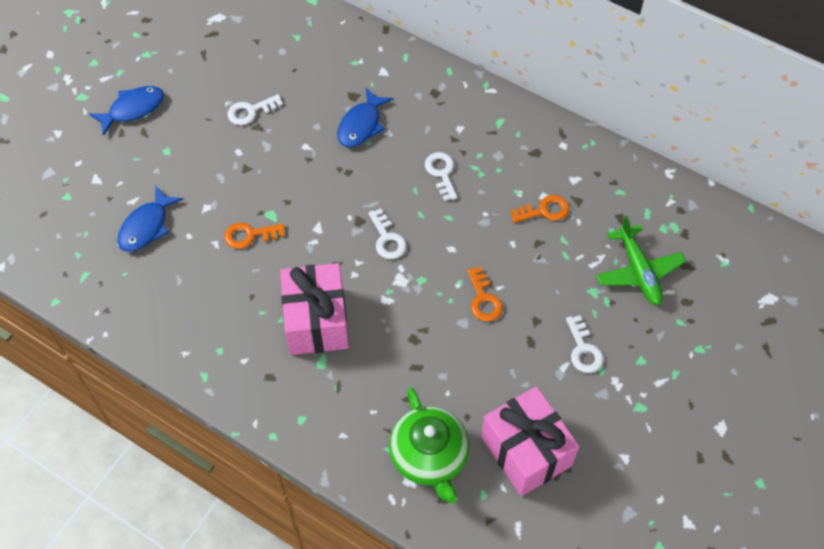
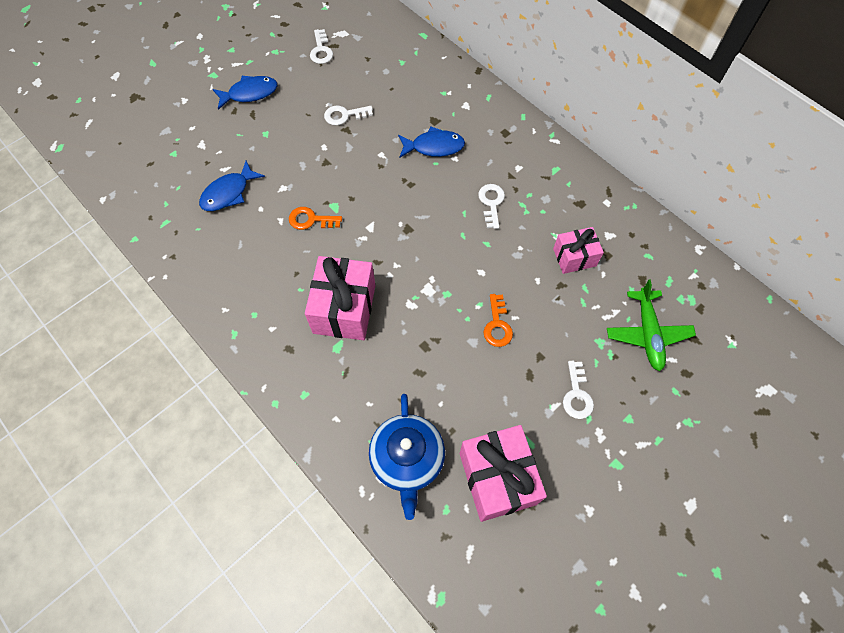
camera: 15 degrees right, 5 degrees up
(361, 125) = (434, 147): blue fish -> blue fish turned 135 degrees counterclockwise
(387, 239) = (427, 250): white key -> white key (321, 50)
(429, 456) = (407, 459): green teapot -> blue teapot
(544, 210) = (574, 257): orange key -> pink gift

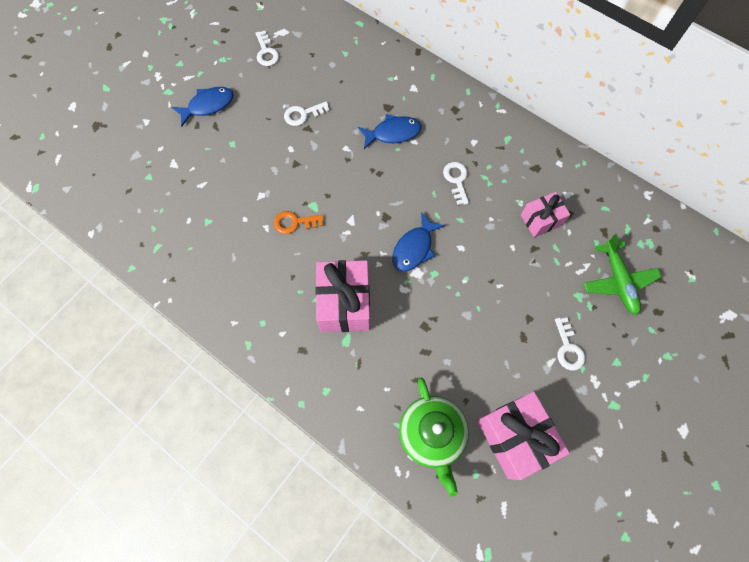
camera: 10 degrees left, 5 degrees up
(228, 193) = (211, 208): blue fish -> blue fish (414, 248)
(407, 459) = (432, 434): blue teapot -> green teapot
(497, 325) = (485, 295): orange key -> none

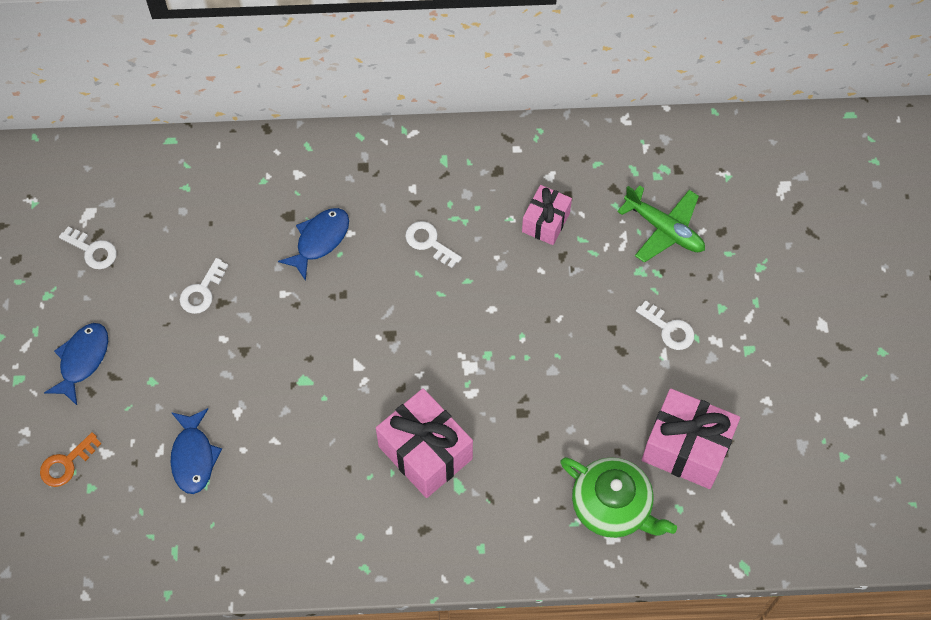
camera: 40 degrees left, 5 degrees down
(294, 222) = (300, 412): orange key -> orange key (66, 464)
(414, 248) = (446, 344): blue fish -> blue fish (193, 457)

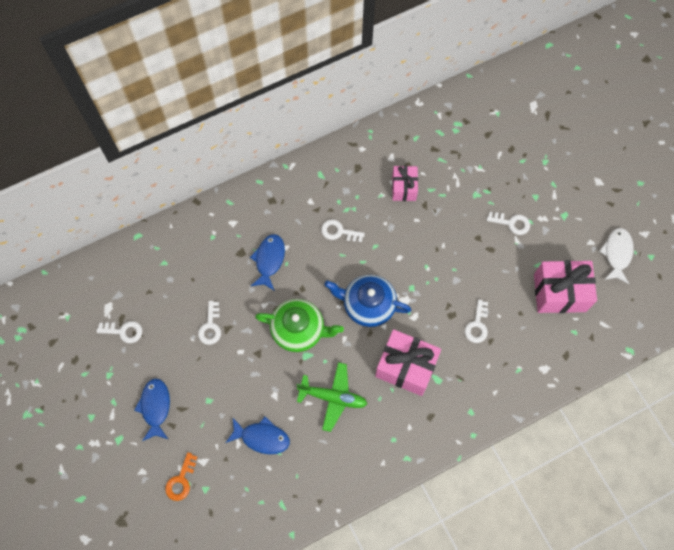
camera: 25 degrees left, 5 degrees up
(193, 457) = (262, 437): blue fish -> blue fish turned 45 degrees counterclockwise
(417, 351) = (367, 305): none -> blue teapot
(550, 441) = (477, 325): none -> white key
(612, 506) = (535, 349): green teapot -> green teapot (299, 330)
(664, 229) = (477, 162): green plane -> green plane (333, 397)
(796, 432) = (617, 254): none -> white fish

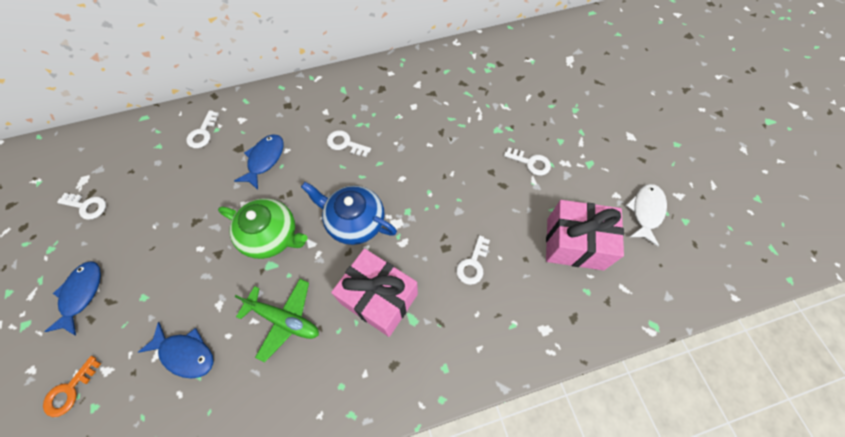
camera: 10 degrees right, 5 degrees down
(210, 326) = (178, 216): white key -> white key (202, 133)
(404, 188) = (423, 113): pink gift -> none

